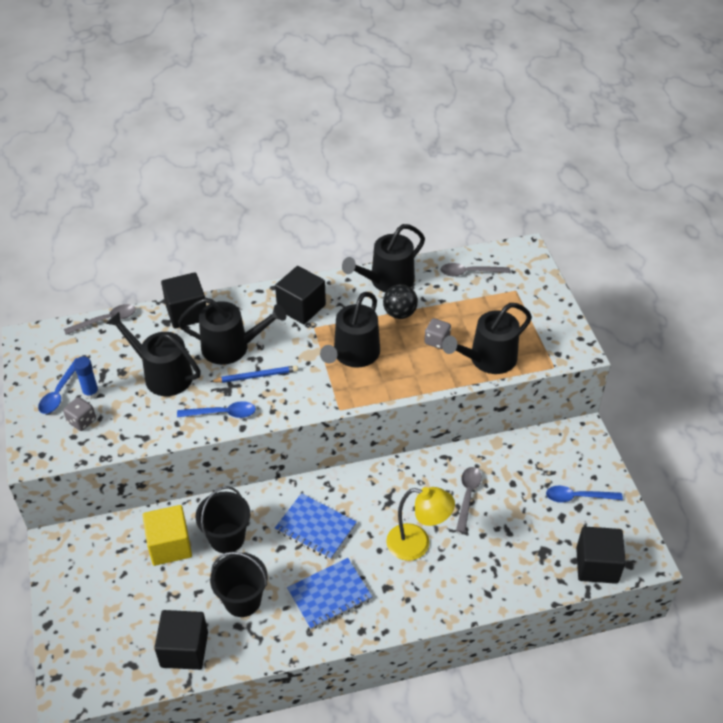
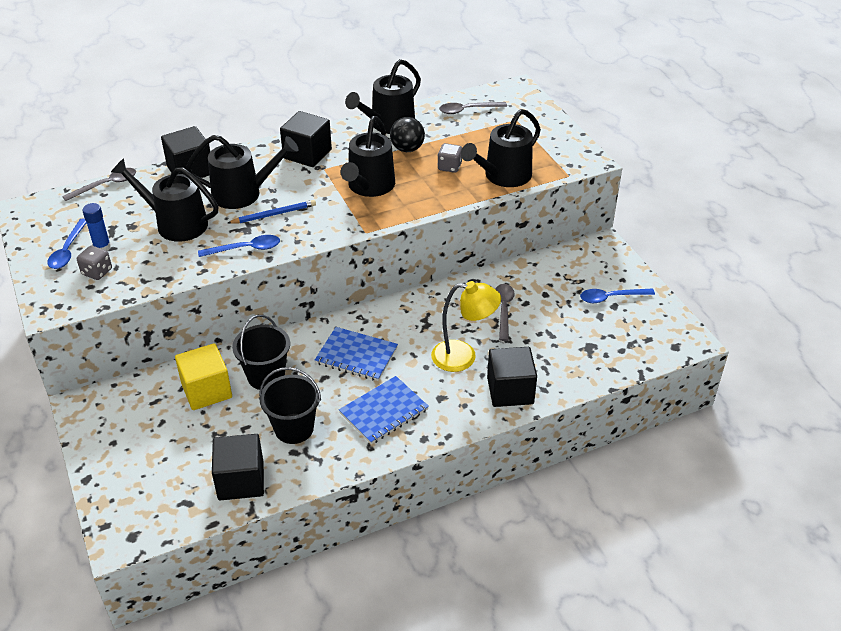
camera: 10 degrees left, 5 degrees down
(597, 565) = (644, 351): black cube -> black cube (510, 390)

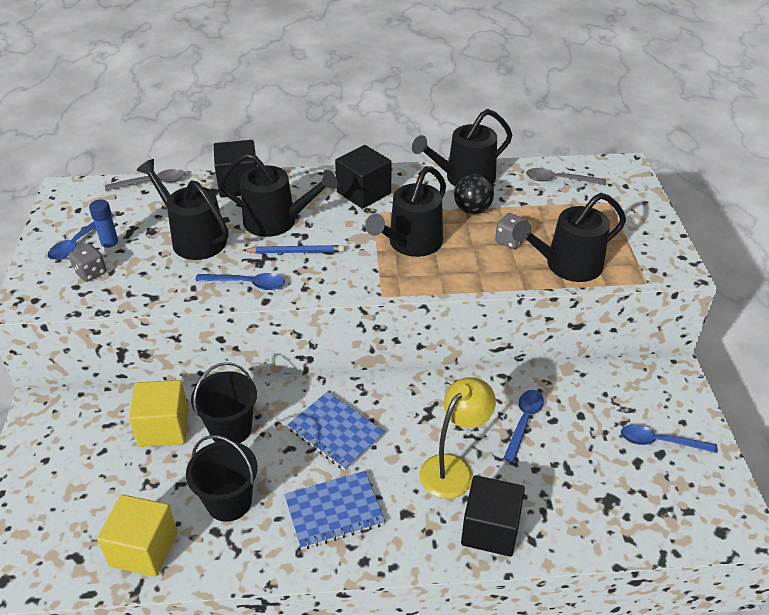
camera: 20 degrees right, 0 degrees up
(241, 481) = (144, 549): black cube -> yellow cube
(463, 357) = (453, 468): yellow lamp -> yellow lamp turned 75 degrees counterclockwise
(504, 310) = (524, 422): grey spoon -> blue spoon

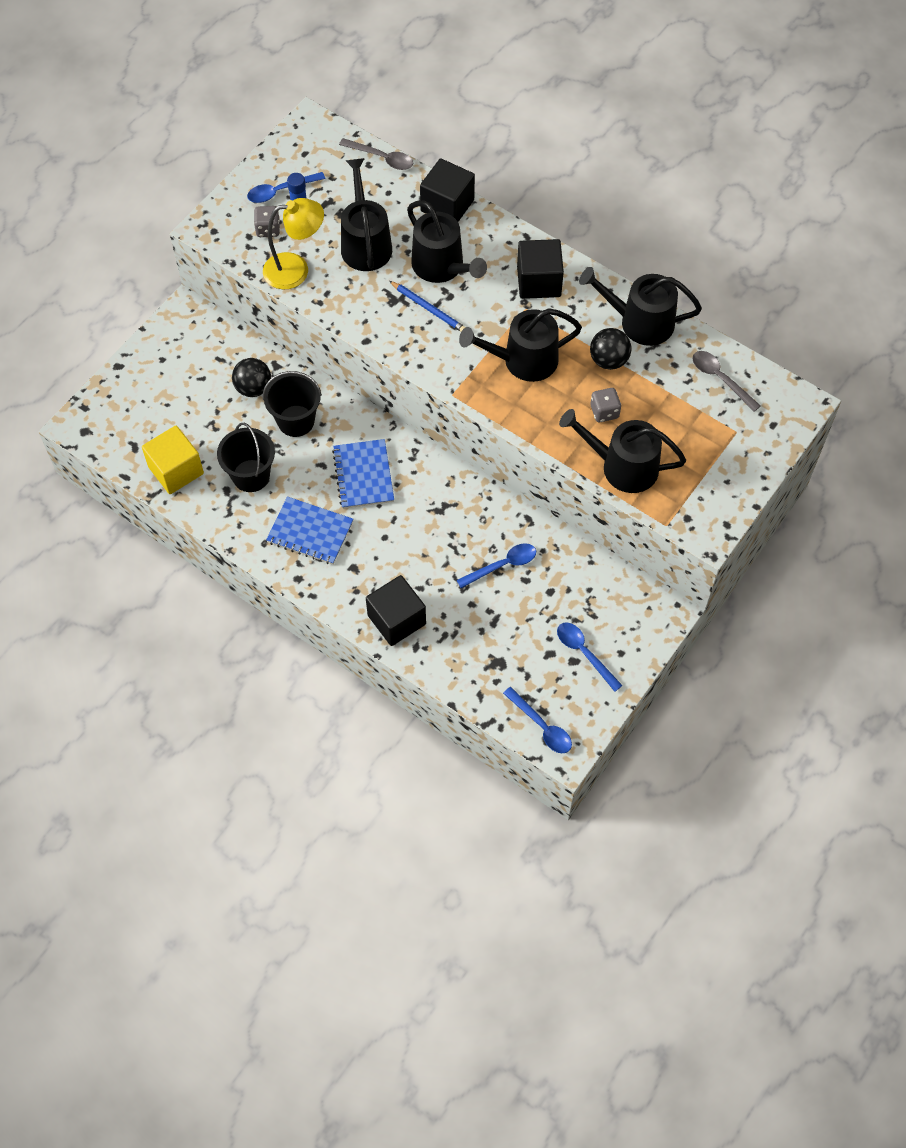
camera: 40 degrees right, 20 degrees up
(164, 428) = (253, 388): yellow cube -> black ball
(247, 284) = (367, 316): blue spoon -> blue spoon (541, 726)
(453, 468) = (416, 561): yellow lamp -> yellow lamp (296, 270)

